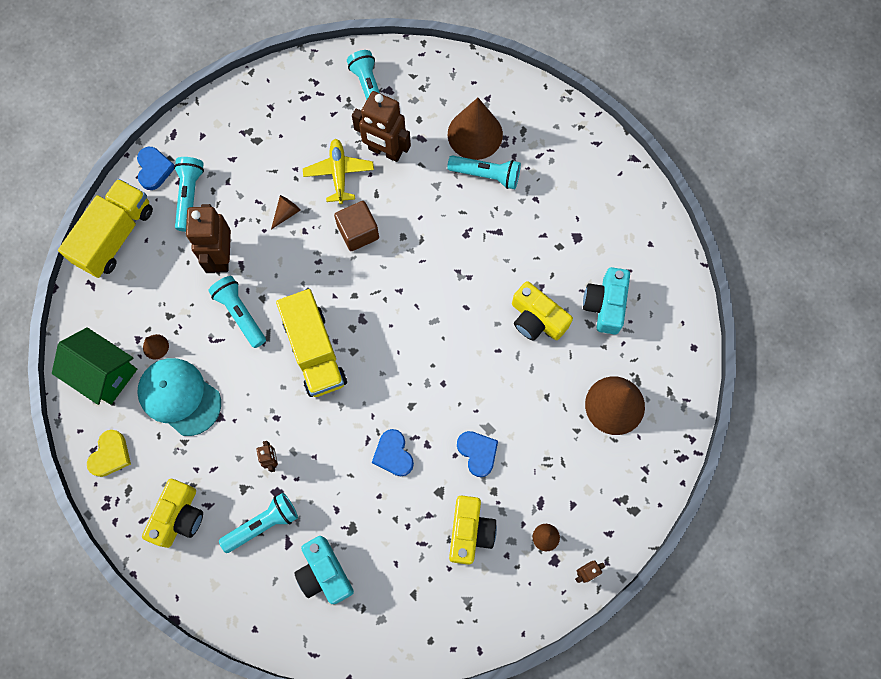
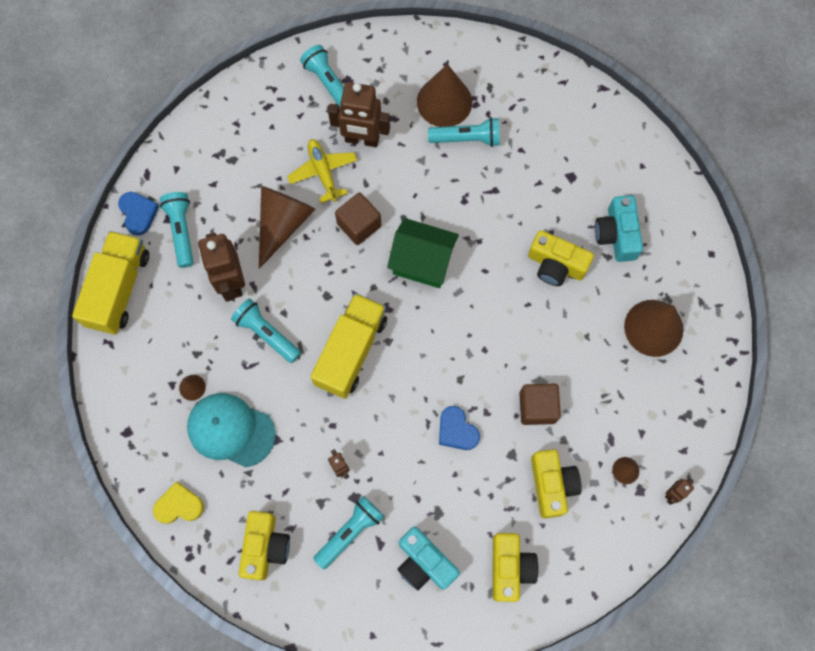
camera: 15 degrees left, 0 degrees up
(104, 373) = (149, 427): green house -> green house (422, 262)
(110, 455) = (179, 505): yellow heart -> yellow heart turned 105 degrees counterclockwise
(286, 213) = (283, 224): brown cone -> brown cone, size x2.27
(315, 351) = (351, 351): yellow truck -> yellow truck turned 120 degrees counterclockwise
(405, 601) = (510, 568): none -> yellow camera
(477, 453) = (537, 407): blue heart -> brown cube

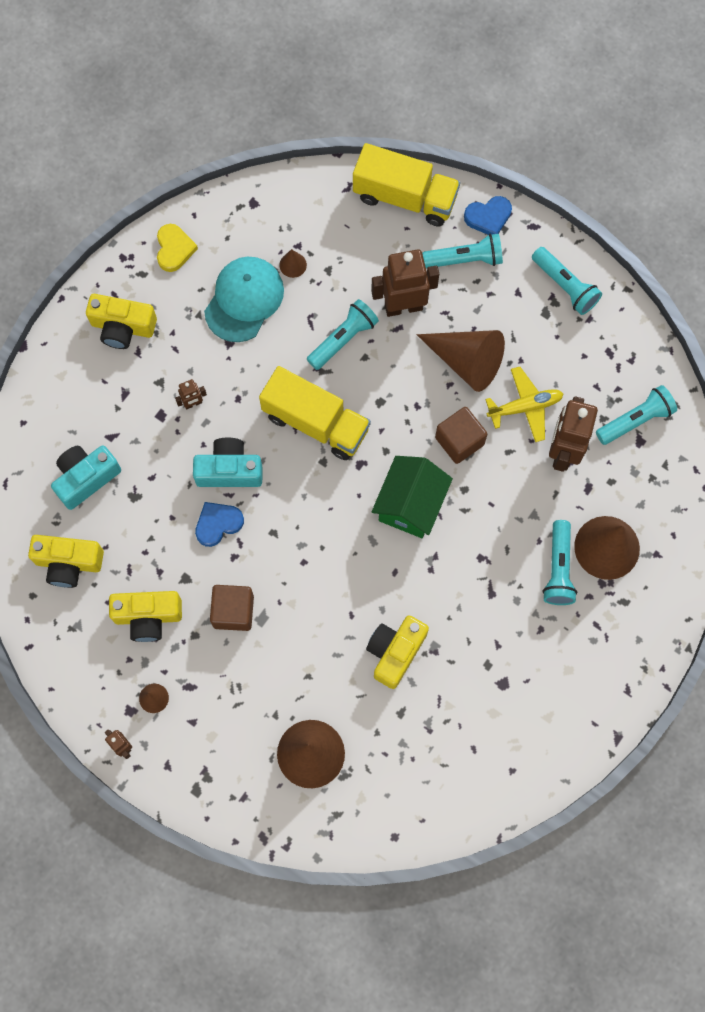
camera: 95 degrees right, 0 degrees up
(350, 532) = (126, 408): turquoise flashlight -> turquoise flashlight (565, 286)
(616, 234) = (427, 727): turquoise camera -> turquoise camera (229, 470)

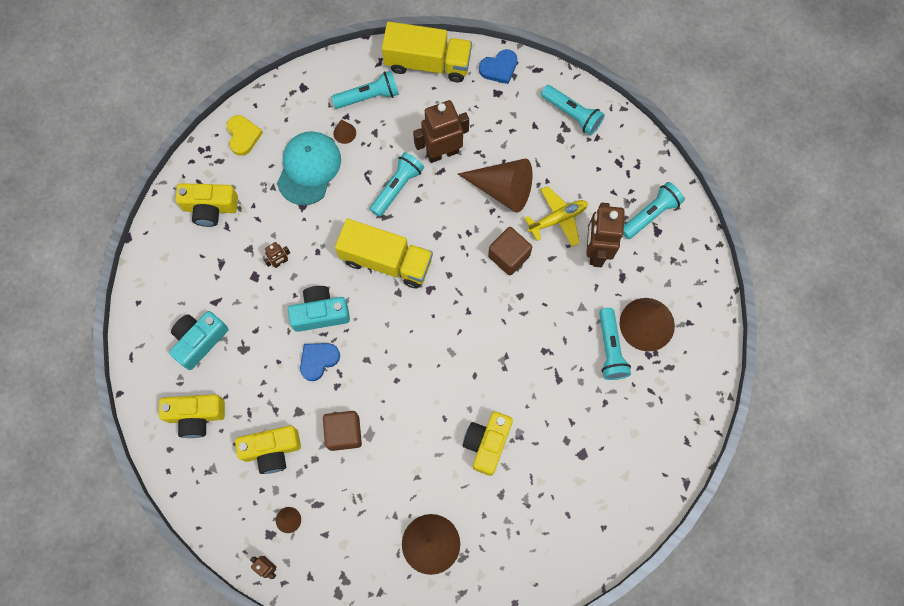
camera: 10 degrees left, 0 degrees up
(410, 505) = (477, 316): green house -> none
(465, 259) = (486, 105): turquoise flashlight -> turquoise flashlight (368, 96)

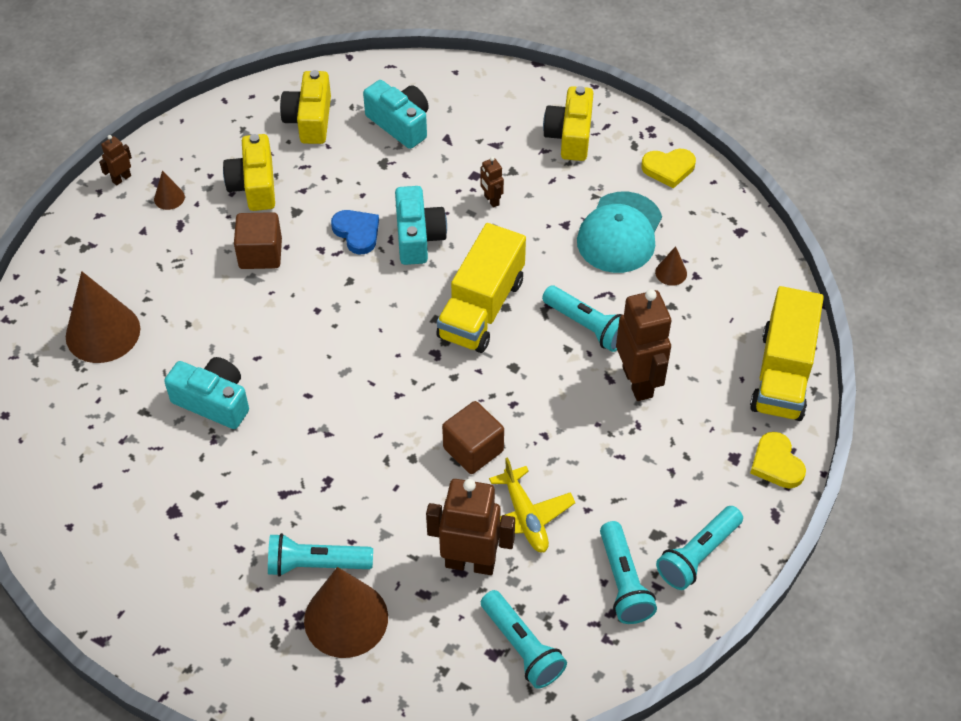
camera: 95 degrees right, 20 degrees down
(309, 168) = (620, 233): turquoise cap -> turquoise cap turned 90 degrees clockwise
(368, 96) = (727, 302): turquoise flashlight -> turquoise flashlight (623, 582)
(487, 443) = (213, 401): yellow camera -> turquoise camera
(499, 68) = (776, 463): blue heart -> yellow heart
(502, 189) = (577, 450): brown cone -> none

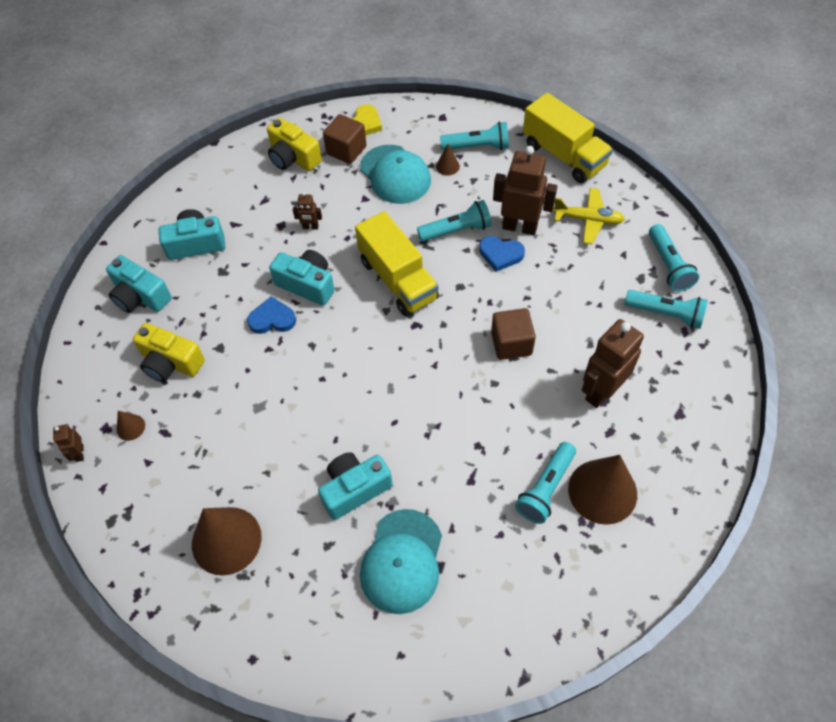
camera: 55 degrees left, 5 degrees up
(162, 479) = (402, 561): none -> turquoise cap
(260, 254) = (240, 390): brown cube -> brown cube (346, 150)
(310, 120) = (140, 296): yellow camera -> turquoise camera
(522, 647) = (683, 395): turquoise flashlight -> turquoise flashlight (477, 147)
(525, 517) = (584, 342): yellow plane -> yellow plane (588, 220)
(585, 382) = (500, 254): none -> blue heart
(776, 463) = (626, 193): yellow heart -> none

